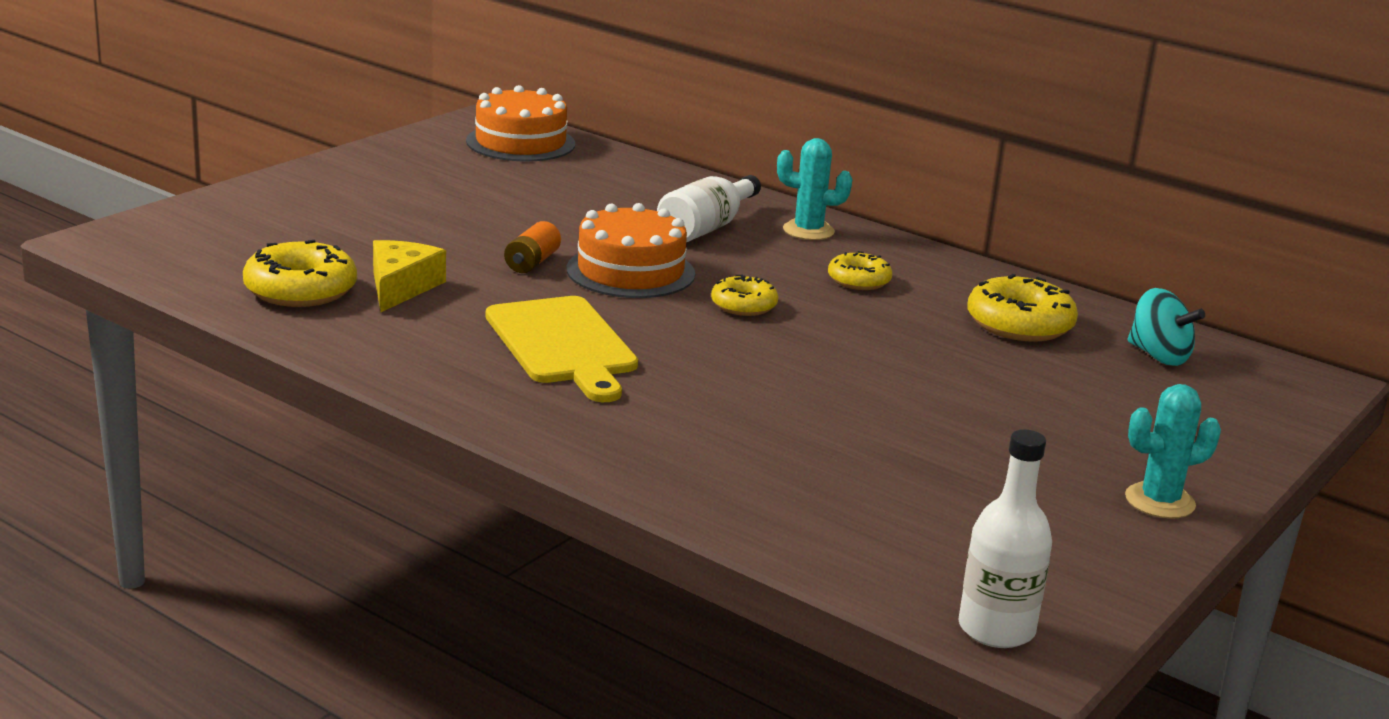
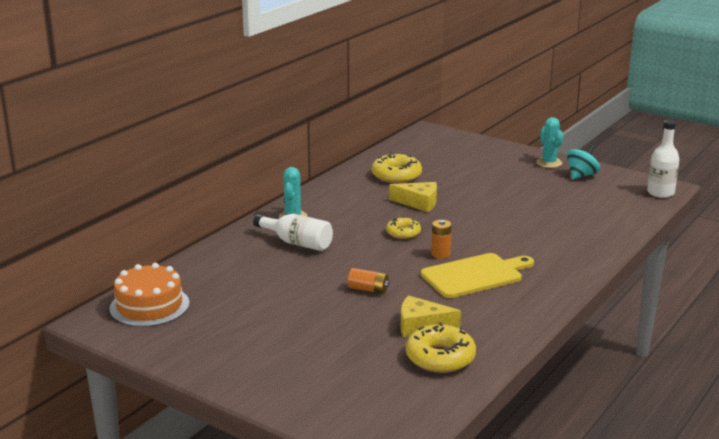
camera: 90 degrees left, 0 degrees up
(630, 271) = (370, 262): orange cake -> none
(652, 326) = (440, 254): none -> orange battery
(859, 280) = (358, 206): yellow donut -> none
(883, 331) = (419, 203): none -> yellow cheese
(1158, 356) = (418, 153): turquoise spinning top -> turquoise spinning top (581, 175)

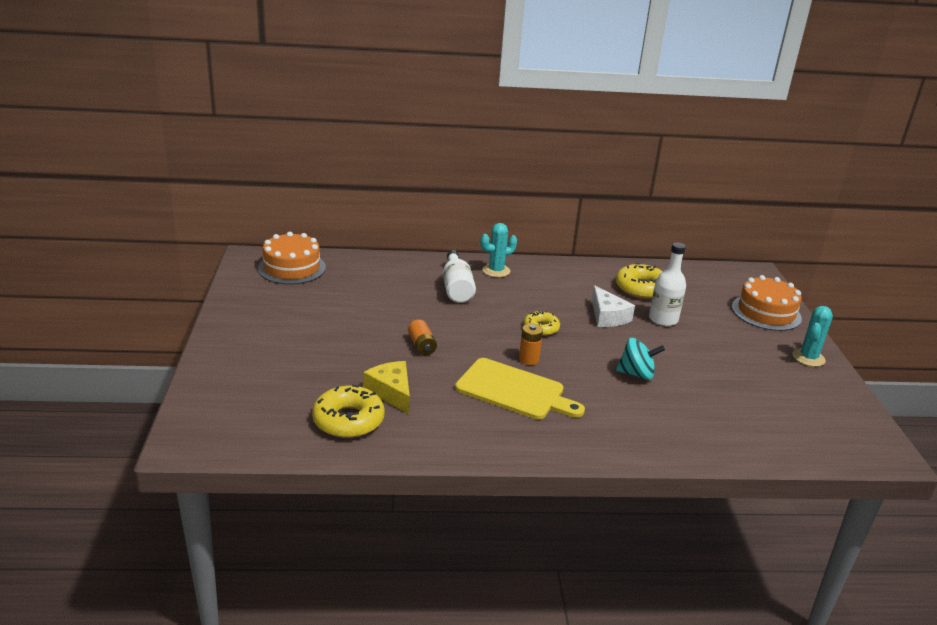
camera: 50 degrees right, 5 degrees up
(419, 203) = (607, 316): yellow cheese -> white cheese
(481, 151) = (766, 312): none -> orange cake
(581, 175) = (815, 386): turquoise spinning top -> turquoise spinning top (636, 374)
(660, 193) = (865, 452): white bottle -> white bottle (663, 319)

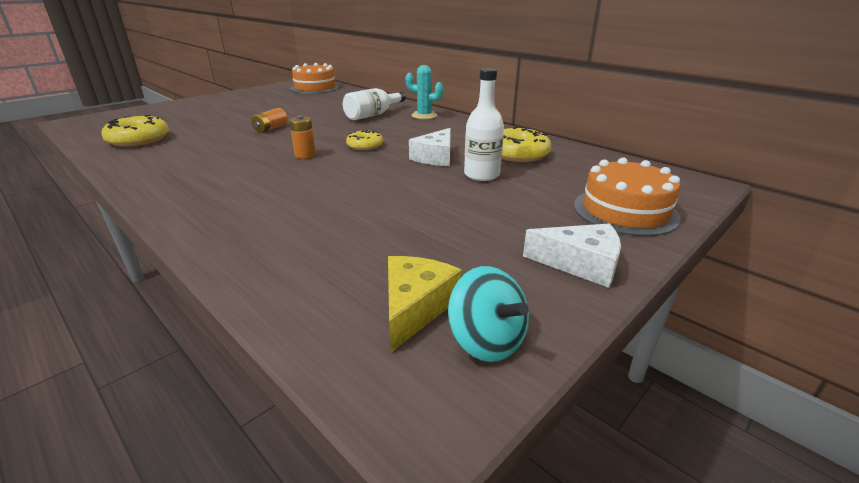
camera: 50 degrees right, 0 degrees up
(391, 392) = (191, 138): yellow cheese -> yellow cheese (415, 307)
(514, 390) = (246, 164): yellow cutting board -> none
(636, 374) = (351, 192): turquoise spinning top -> turquoise spinning top (486, 341)
(808, 358) = (581, 264): turquoise cactus -> white cheese

